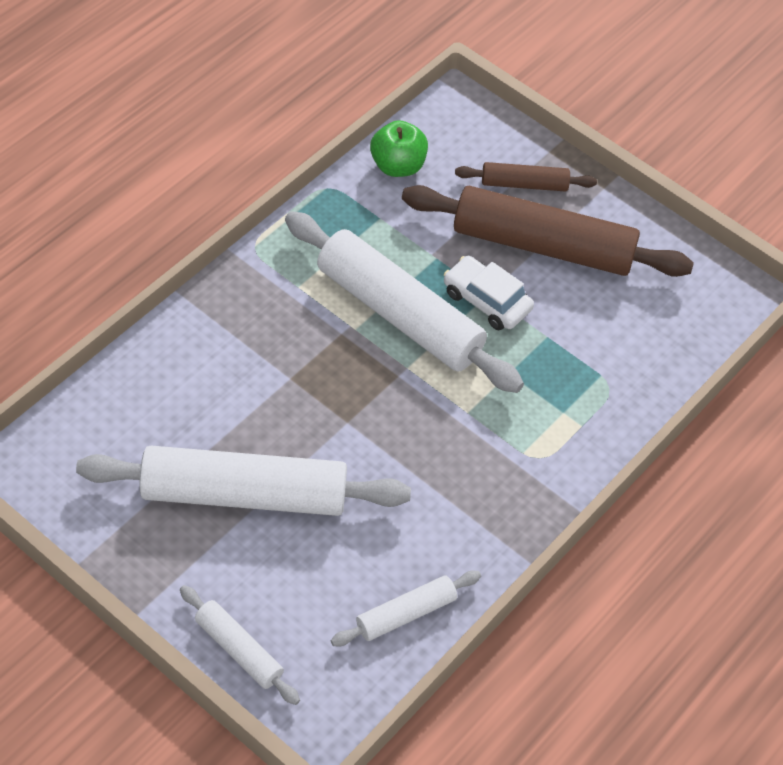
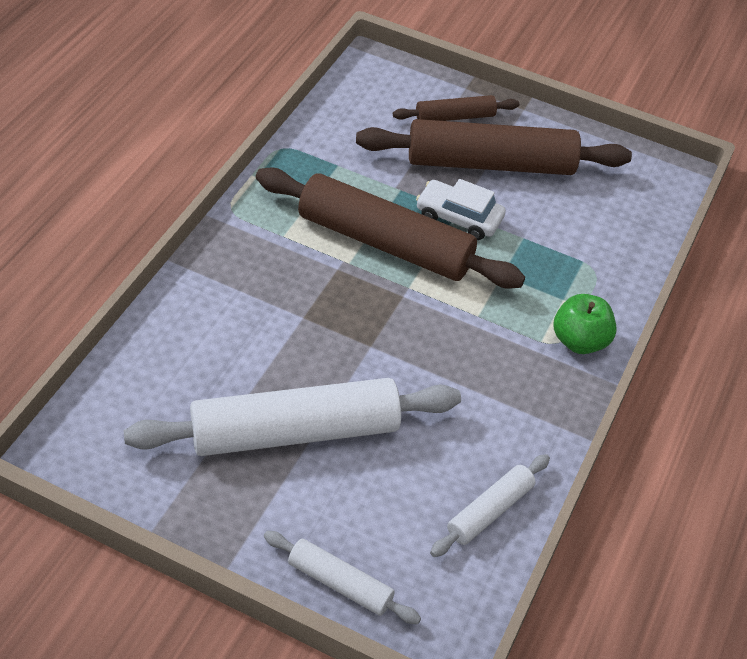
camera: 15 degrees left, 5 degrees down
(397, 166) = (338, 120): green apple -> green apple (579, 341)
(399, 314) = (385, 242): white rolling pin -> brown rolling pin

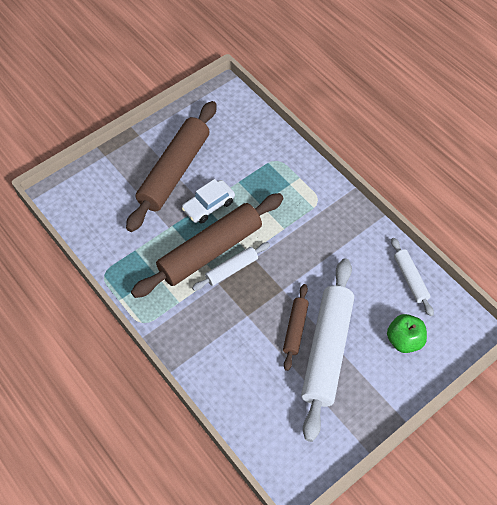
camera: 60 degrees left, 10 degrees up
(340, 583) = (429, 366): white rolling pin -> white rolling pin (231, 269)
(455, 117) = (127, 172): brown rolling pin -> brown rolling pin (295, 329)
(579, 341) = (321, 190): green apple -> green apple (404, 340)

